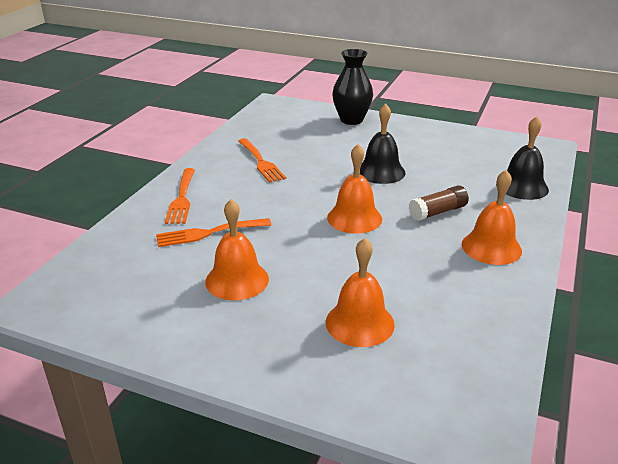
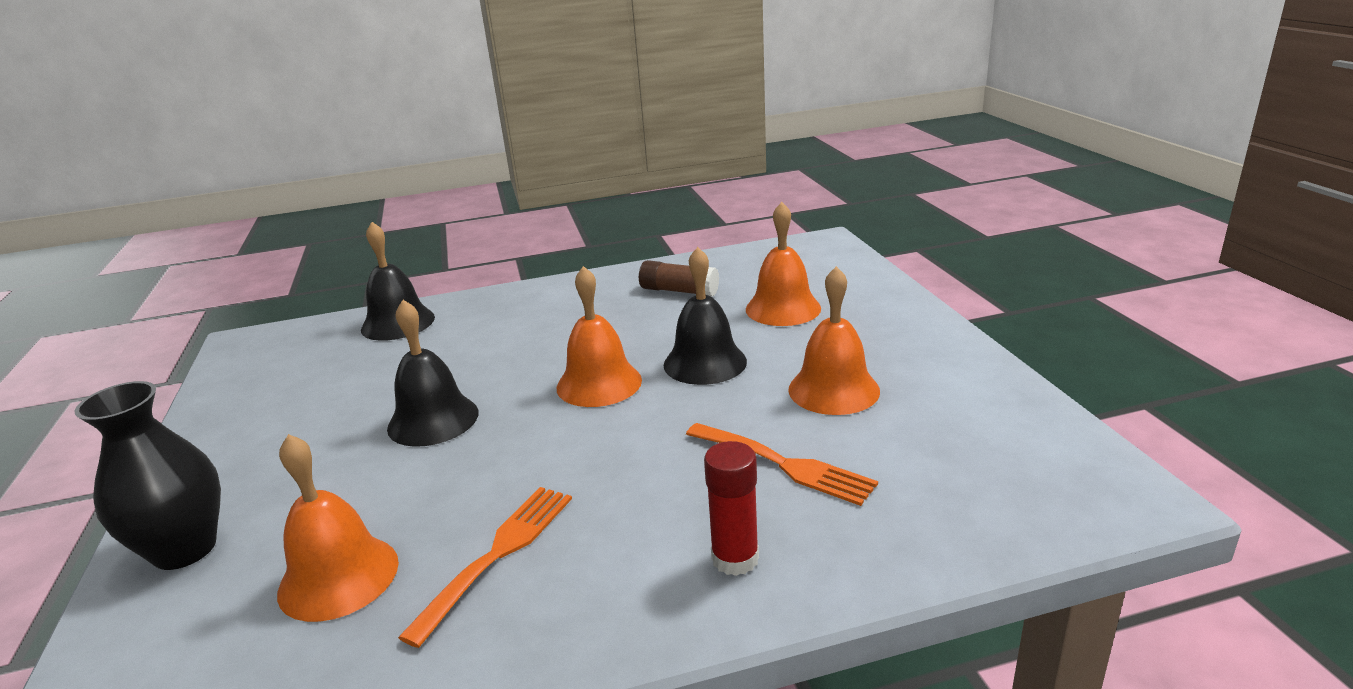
camera: 125 degrees left, 5 degrees down
(182, 198) = (735, 558): orange fork -> red glue stick
(329, 256) = (705, 363): none -> black bell
(438, 212) = (520, 344): brown glue stick -> brown glue stick (679, 291)
(491, 247) = (568, 300): orange bell -> orange bell (338, 577)

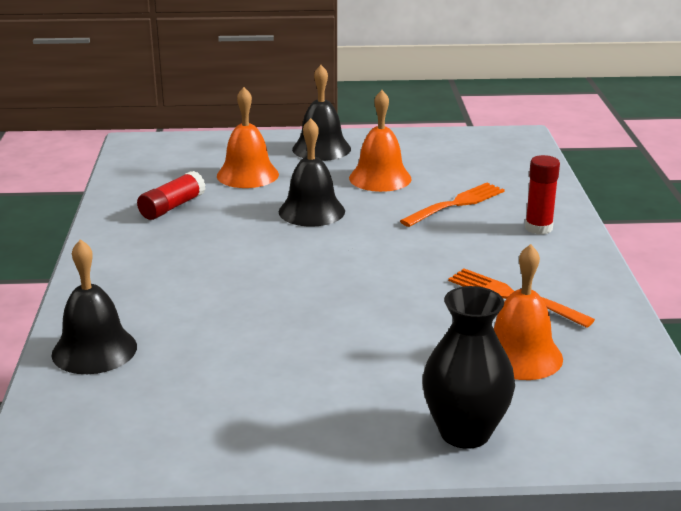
camera: 80 degrees left, 0 degrees up
(433, 420) = (324, 324): black bell -> black bell (321, 149)
(599, 383) = (314, 252): orange bell -> none
(679, 291) = (172, 207): brown glue stick -> red glue stick

